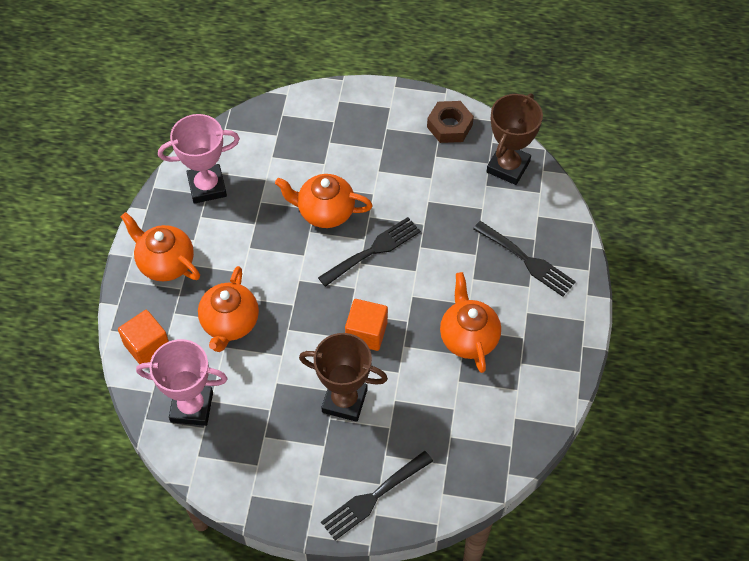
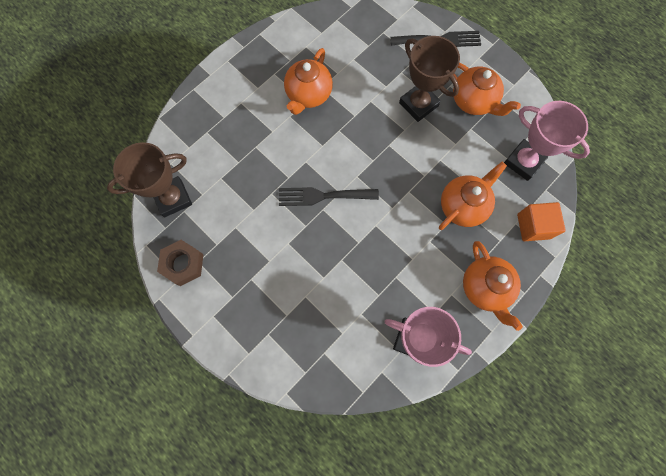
camera: 145 degrees left, 15 degrees up
(325, 212) = (335, 251): orange teapot -> orange teapot (473, 101)
(366, 333) = (372, 139): orange cube -> none
(527, 260) = (226, 120): black fork -> none

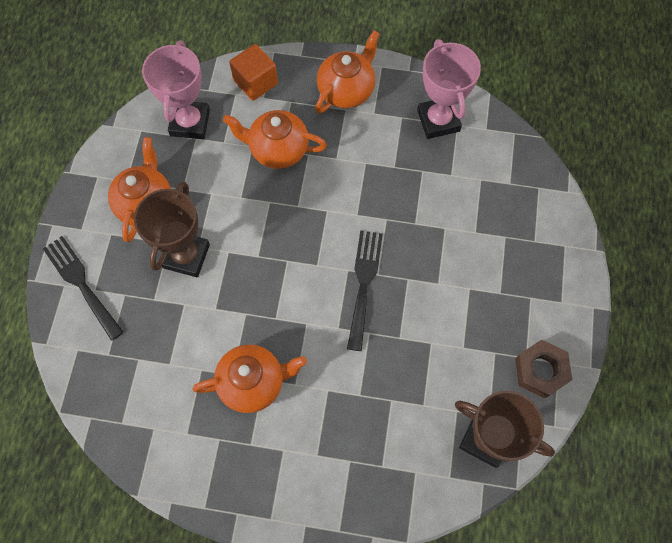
camera: 125 degrees left, 5 degrees down
(323, 196) = (363, 283): black fork -> black fork turned 135 degrees counterclockwise

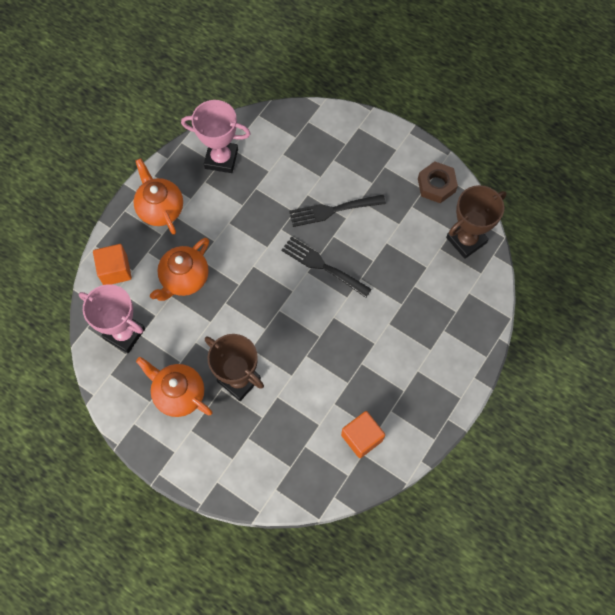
camera: 65 degrees left, 0 degrees up
(81, 283) = (222, 467): black fork -> black fork (332, 210)
(172, 419) = (362, 437): none -> orange cube
(253, 382) = (360, 371): orange teapot -> none

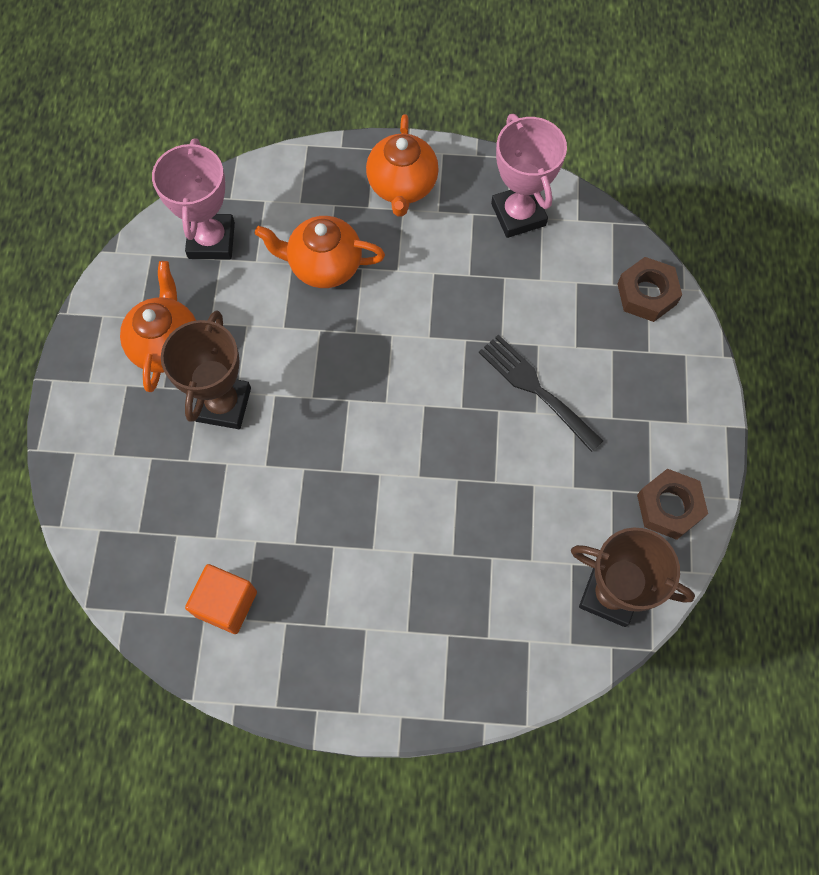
camera: 60 degrees right, 0 degrees up
(115, 270) = (288, 184): orange cube -> none
(160, 208) = (402, 186): orange teapot -> orange teapot turned 150 degrees clockwise
(312, 124) = (647, 294): none -> brown nut
(322, 266) = (445, 420): black fork -> none

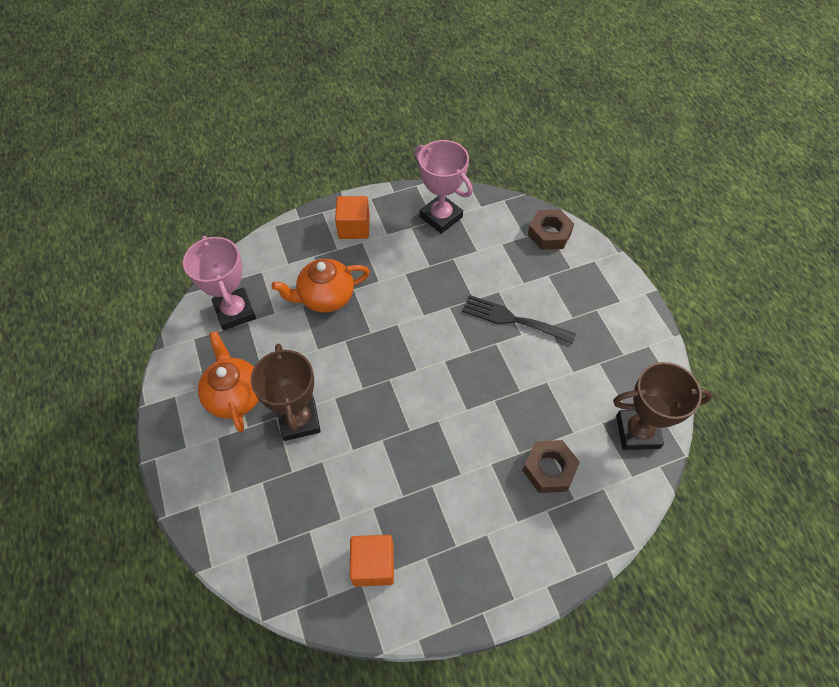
camera: 25 degrees left, 10 degrees down
(402, 186) = (354, 227): orange teapot -> orange cube
(669, 507) = (640, 358): brown nut -> brown nut (549, 469)

